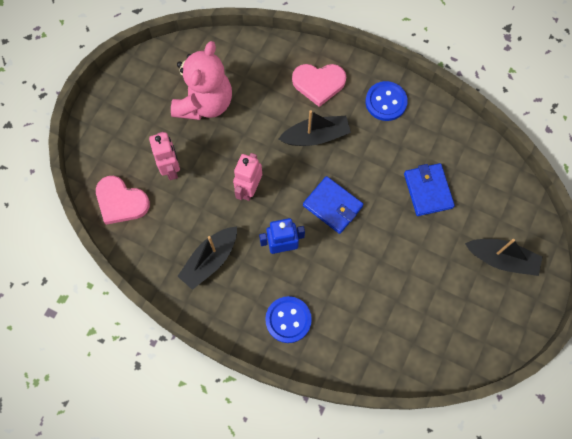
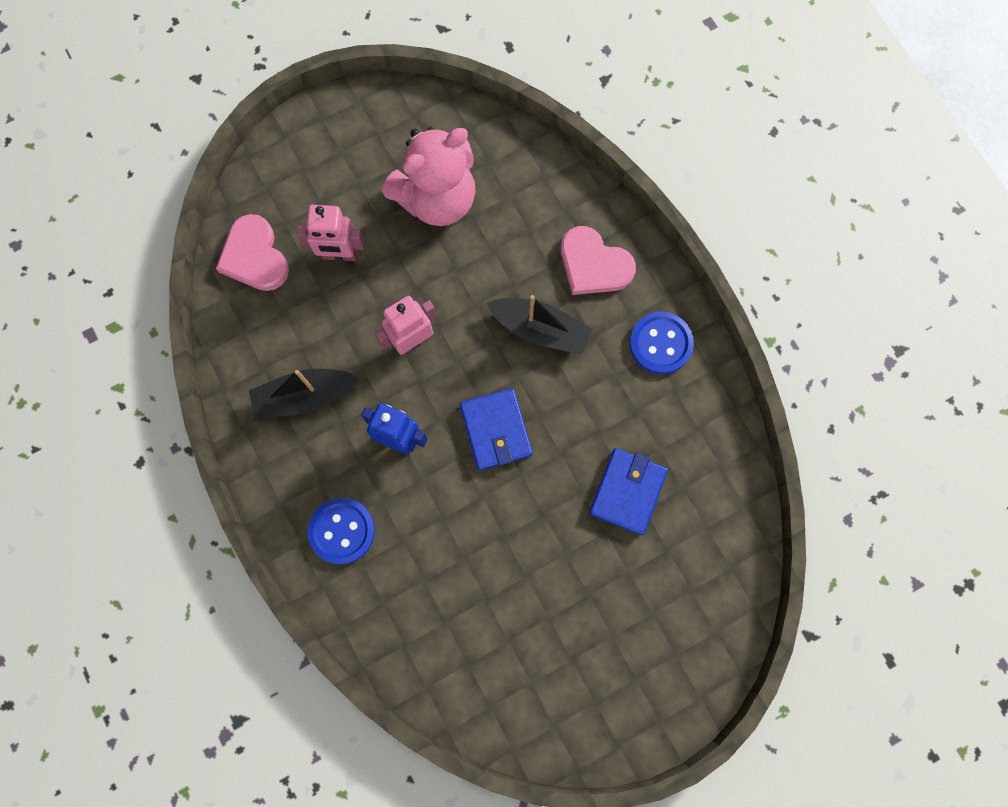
camera: 35 degrees right, 5 degrees up
(171, 168) = (339, 255): pink robot -> pink robot turned 75 degrees clockwise
(501, 259) = (654, 641): black boat -> none

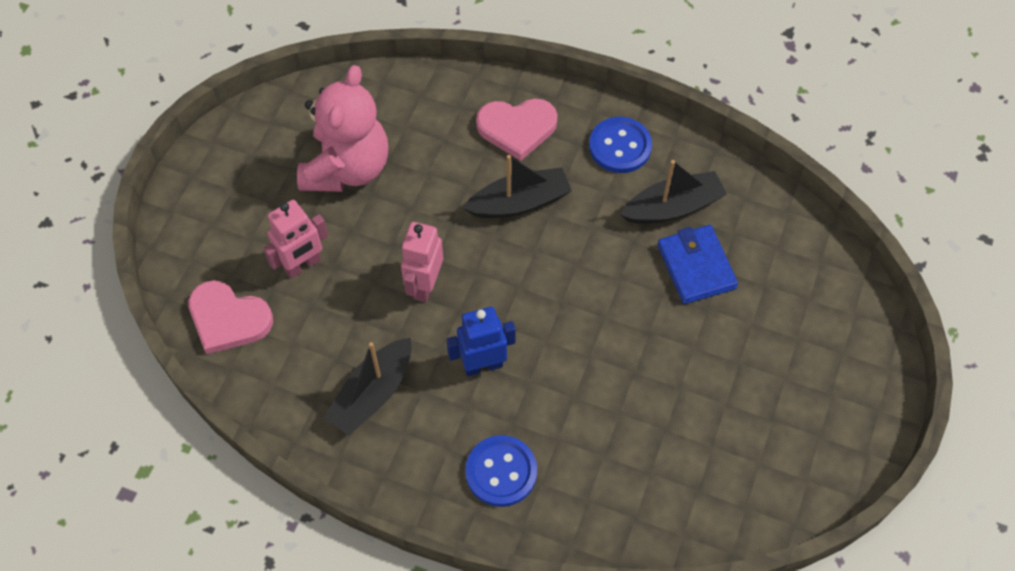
camera: 40 degrees left, 15 degrees down
(495, 430) = (554, 300): blue wallet -> none
(655, 428) = (673, 207): none -> black boat

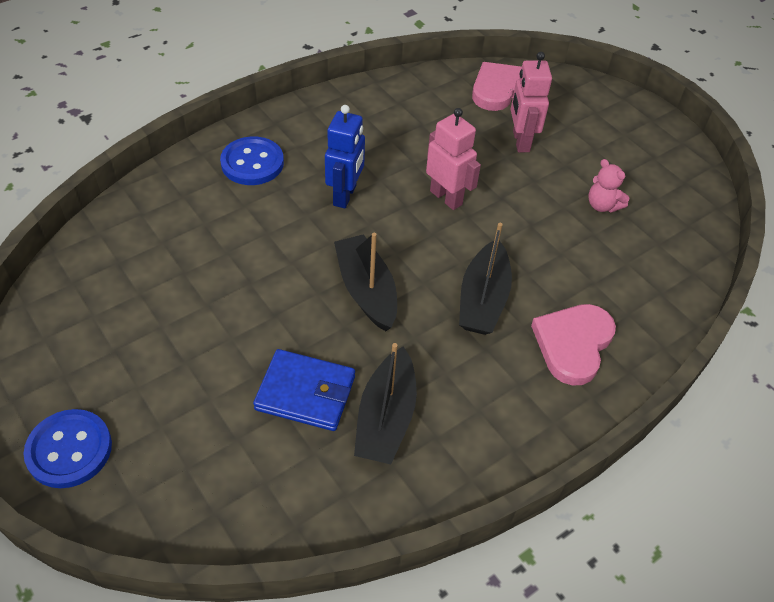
camera: 120 degrees right, 10 degrees down
(347, 168) = (602, 205): pink teddy bear -> pink teddy bear, size x0.42
(372, 394) = (377, 129): black boat -> black boat (366, 290)
(620, 146) = (493, 418): blue button -> blue button (69, 450)

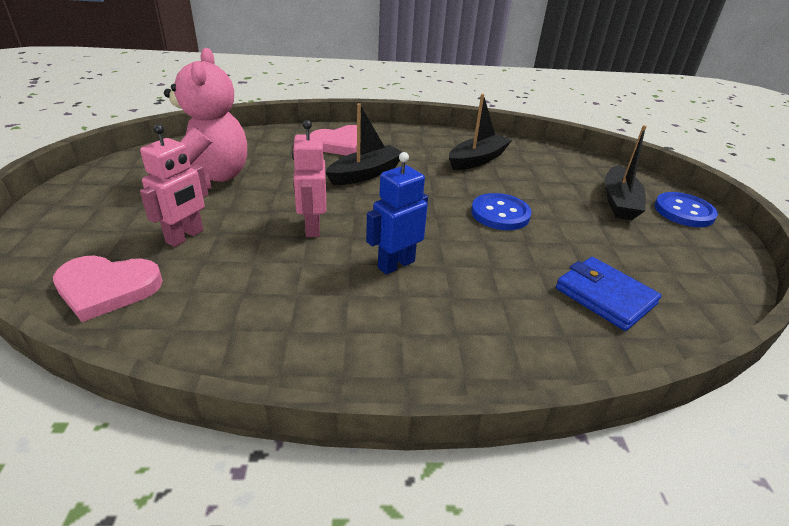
camera: 145 degrees left, 15 degrees down
(252, 163) = (467, 336): blue button -> blue button (500, 214)
(305, 393) = (518, 181): blue wallet -> blue wallet (605, 296)
(366, 290) = (439, 205): black boat -> black boat (619, 202)
(602, 205) = (211, 178): pink teddy bear -> pink teddy bear, size x2.38

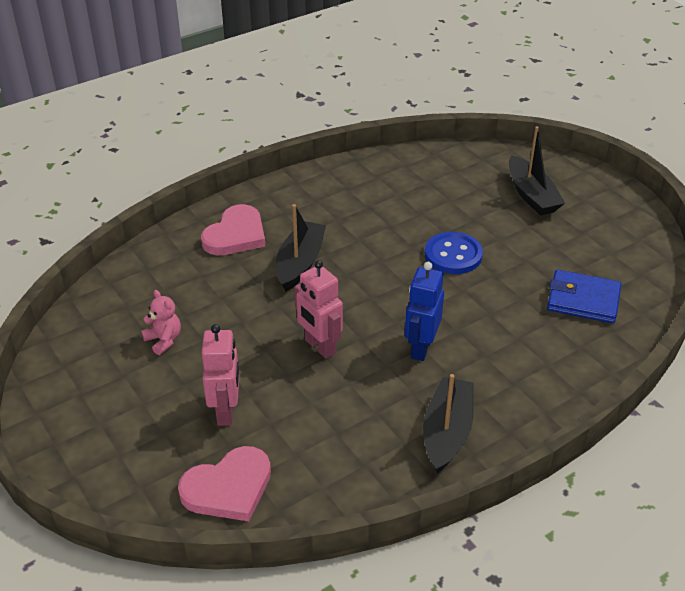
camera: 30 degrees left, 5 degrees up
(211, 178) = (164, 340): pink teddy bear -> pink teddy bear, size x0.42
(477, 160) = (380, 196): black boat -> black boat (447, 432)
(684, 211) = (584, 183): blue button -> none

